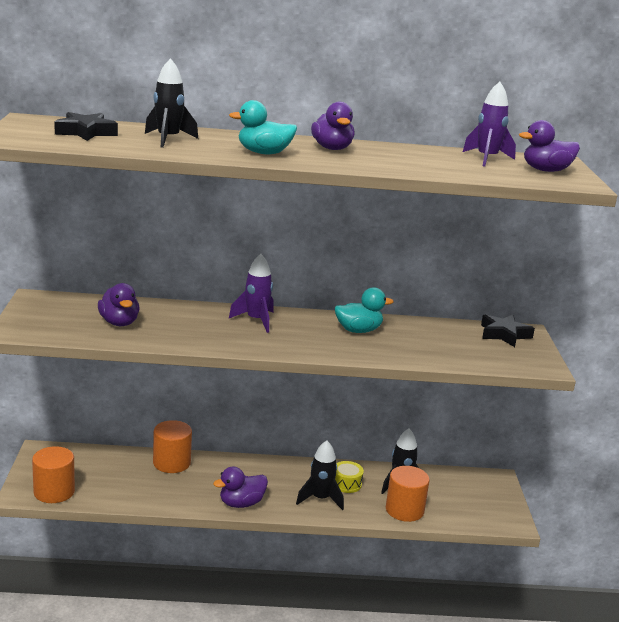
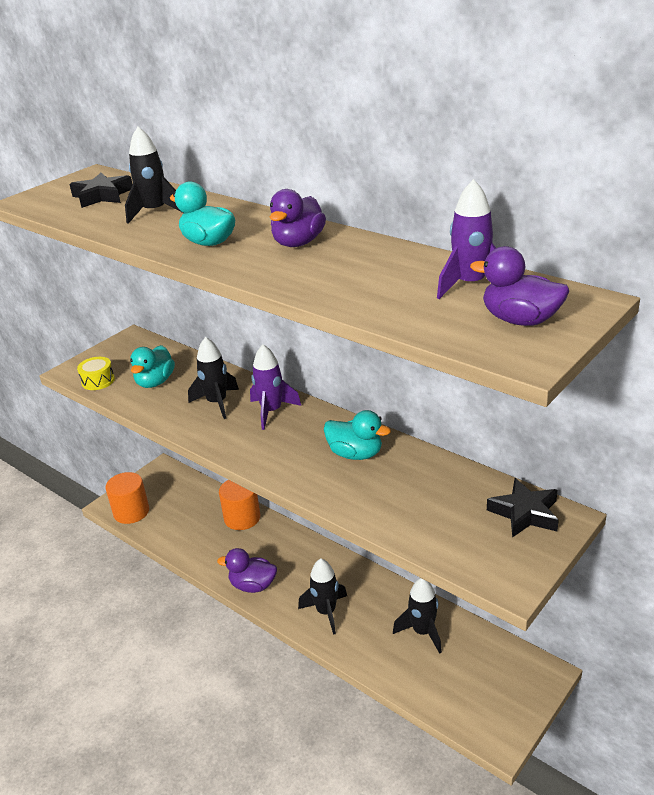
camera: 45 degrees right, 10 degrees up
(119, 323) = (155, 382): purple duck -> turquoise duck
(201, 325) = (217, 403): none -> black rocket
(346, 484) = (369, 605): yellow drum -> yellow drum (98, 381)
(404, 510) = (394, 664): orange cylinder -> none

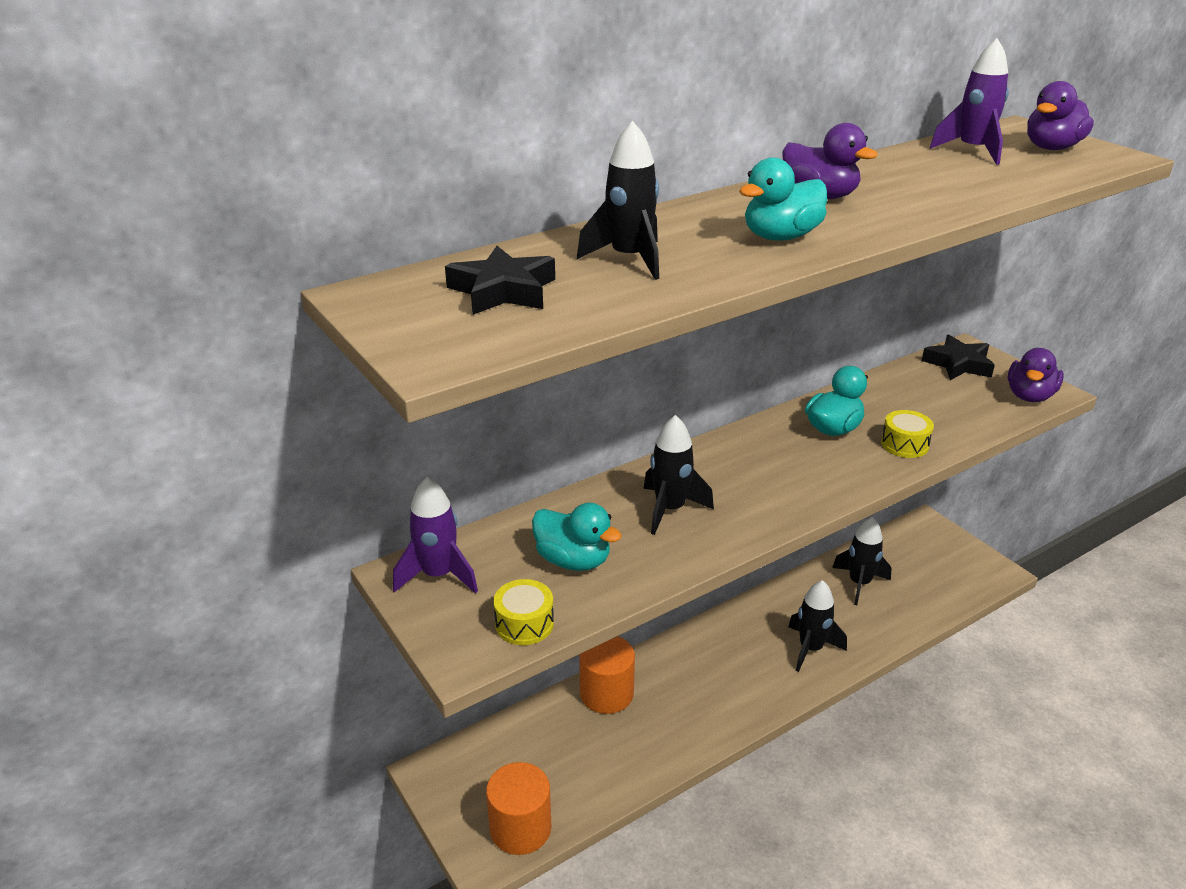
camera: 75 degrees left, 0 degrees up
(253, 585) = (744, 706): purple duck -> purple duck (1029, 396)
(271, 411) = (716, 469): purple rocket -> purple rocket (438, 575)
(351, 493) = (904, 444): none -> yellow drum

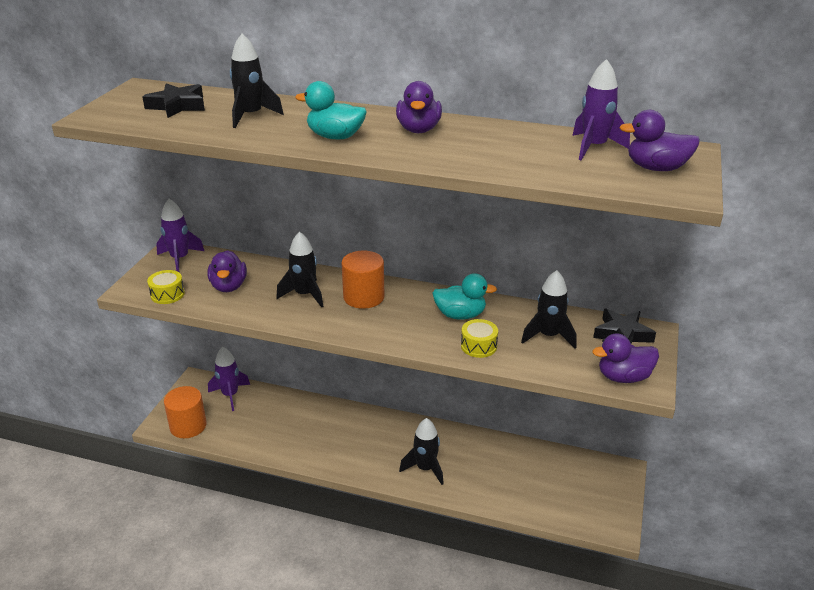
camera: 50 degrees right, 0 degrees up
(504, 751) = (230, 395): none -> purple rocket
(573, 560) = (229, 286): turquoise duck -> purple duck
(606, 693) = (303, 408): orange cylinder -> orange cylinder (363, 297)
(859, 583) = (514, 464): black rocket -> black rocket (548, 336)

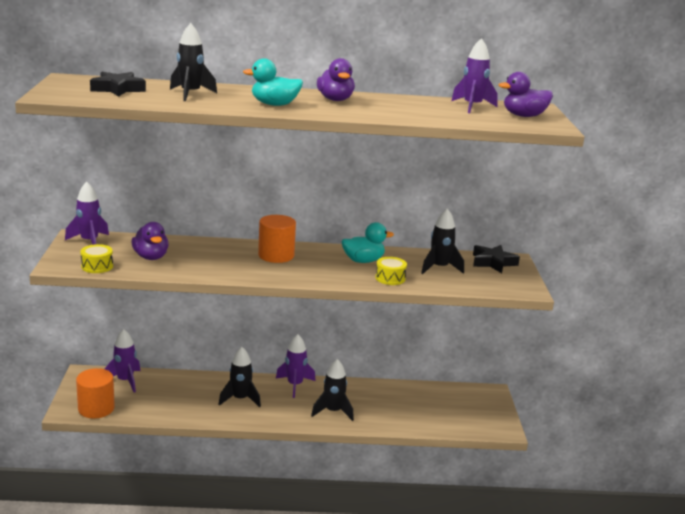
camera: 20 degrees left, 10 degrees down
(304, 295) = (224, 258): black rocket -> black rocket (240, 399)
(398, 426) = (295, 385): none -> purple rocket
(623, 377) = (508, 287): purple duck -> none

